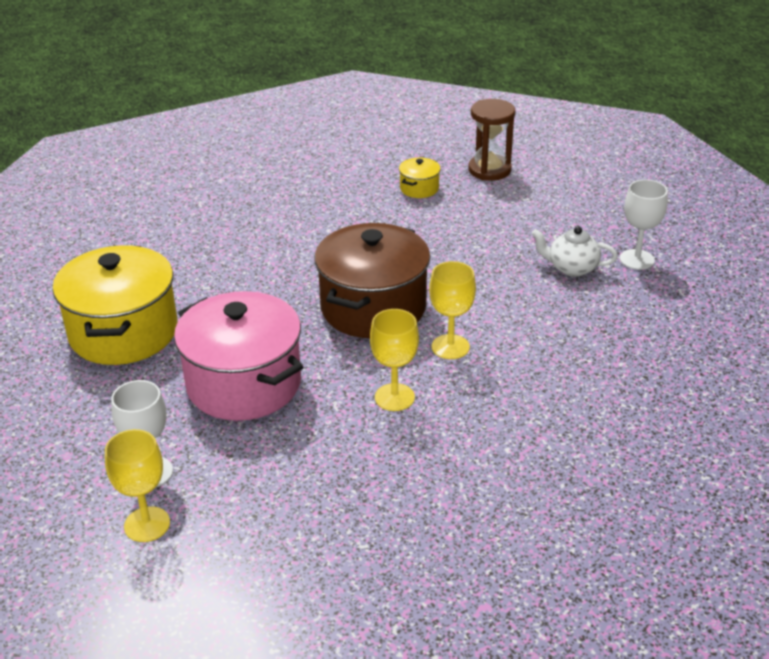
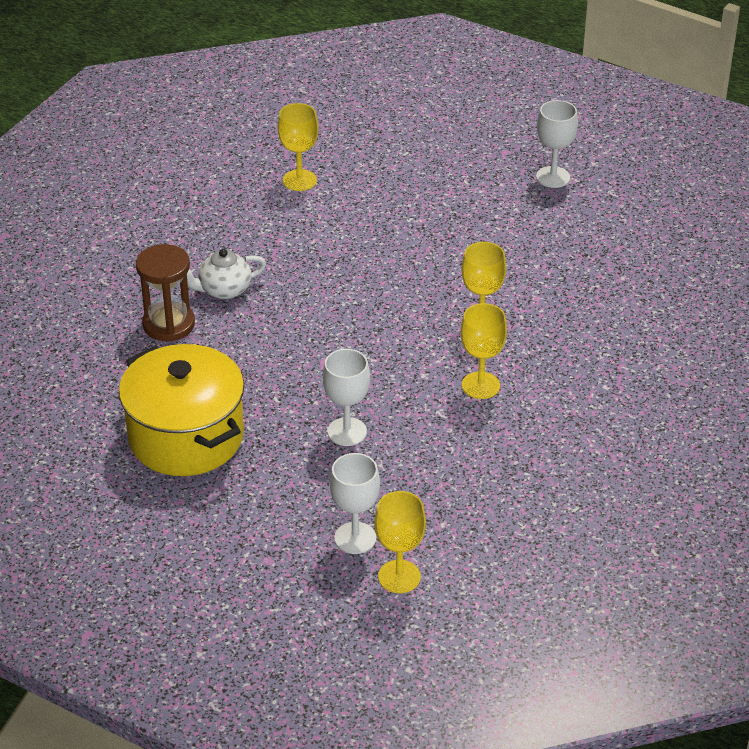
camera: 35 degrees left, 5 degrees up
(244, 384) = (347, 432): pink pot -> white goblet
(373, 308) = (382, 316): brown pot -> none
(419, 188) = (299, 180): yellow pot -> yellow goblet
(489, 170) = (344, 135): brown hourglass -> brown hourglass (168, 324)
(571, 268) = (508, 207): white teapot -> white teapot (224, 290)

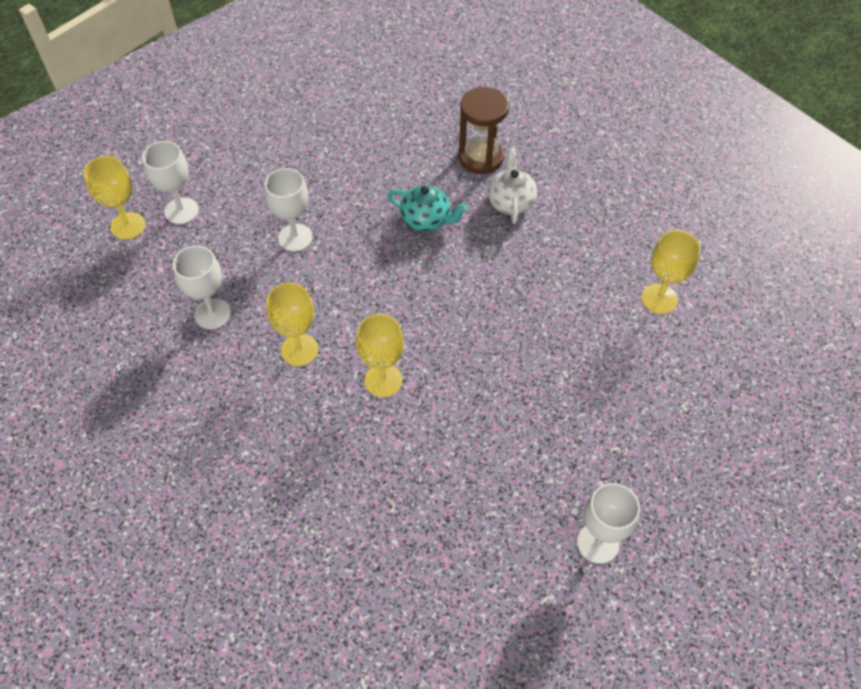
camera: 110 degrees right, 15 degrees up
(186, 437) = (343, 140): yellow pot -> none
(275, 342) = (426, 220): none -> turquoise teapot
(475, 461) = (212, 314): none -> white goblet

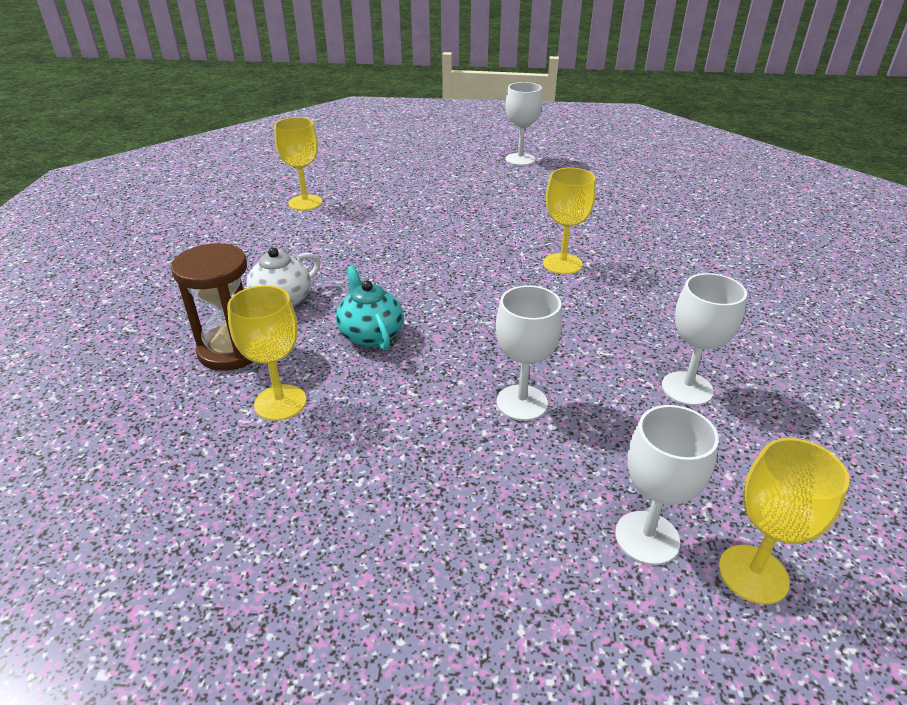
camera: 135 degrees left, 20 degrees down
(299, 350) = (616, 314): yellow goblet -> yellow goblet (280, 402)

